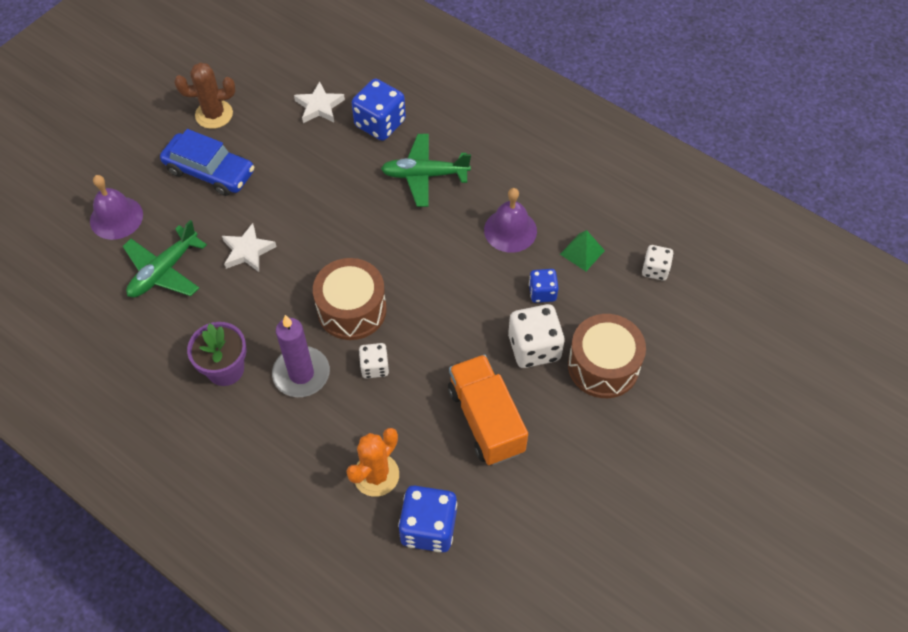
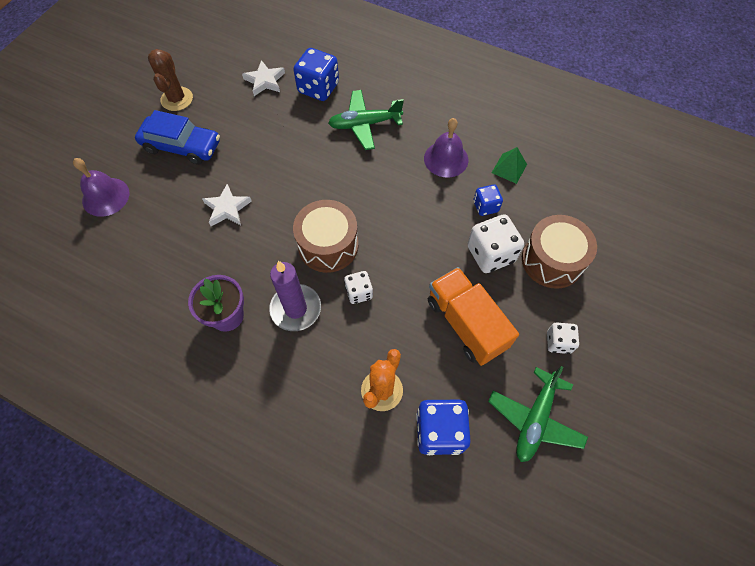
camera: 10 degrees left, 5 degrees up
(164, 271) = (156, 236): green plane -> green plane (535, 419)
(214, 114) = (177, 99): brown cactus -> brown cactus turned 75 degrees counterclockwise
(655, 270) = (572, 174): white dice -> white dice (558, 342)

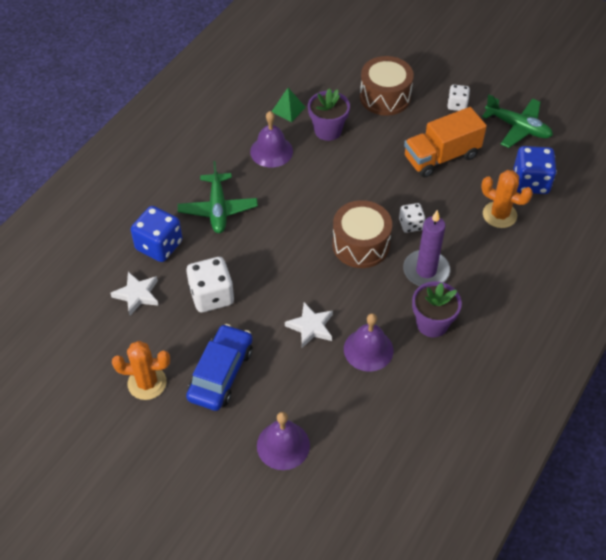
camera: 85 degrees left, 10 degrees down
(177, 99) = (147, 383): brown cactus -> orange cactus
(199, 258) = (368, 349): none -> purple bell
(485, 206) = (328, 130): blue dice -> purple flower pot
(490, 254) = (376, 133): white dice -> white dice (212, 296)

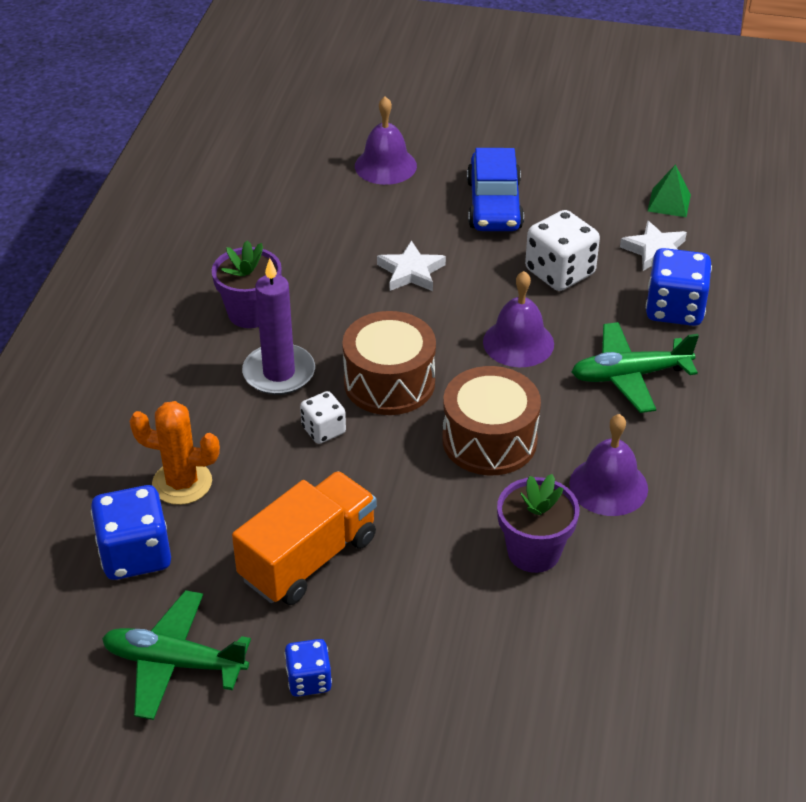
camera: 160 degrees right, 10 degrees down
(147, 383) = (572, 178): orange cactus -> none
(218, 209) = (629, 375): green plane -> green plane turned 75 degrees counterclockwise
(288, 109) = (629, 573): green pyramid -> green pyramid (669, 202)
(368, 349) = (325, 267): purple bell -> purple bell (518, 342)
(385, 97) = (460, 656): brown drum -> brown drum (489, 440)
(457, 105) = (309, 680): white dice -> blue dice

